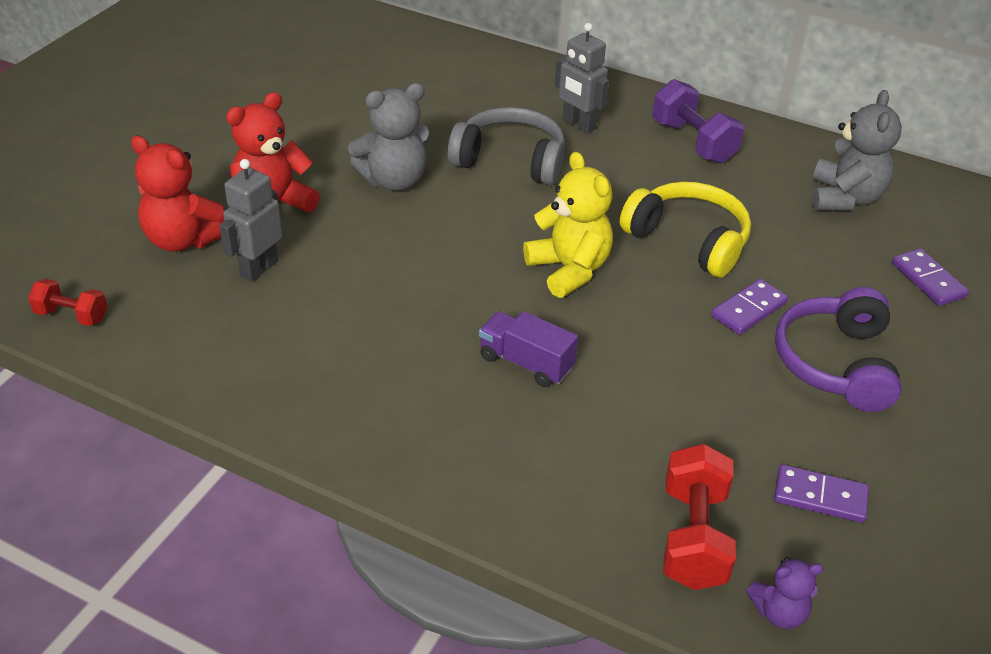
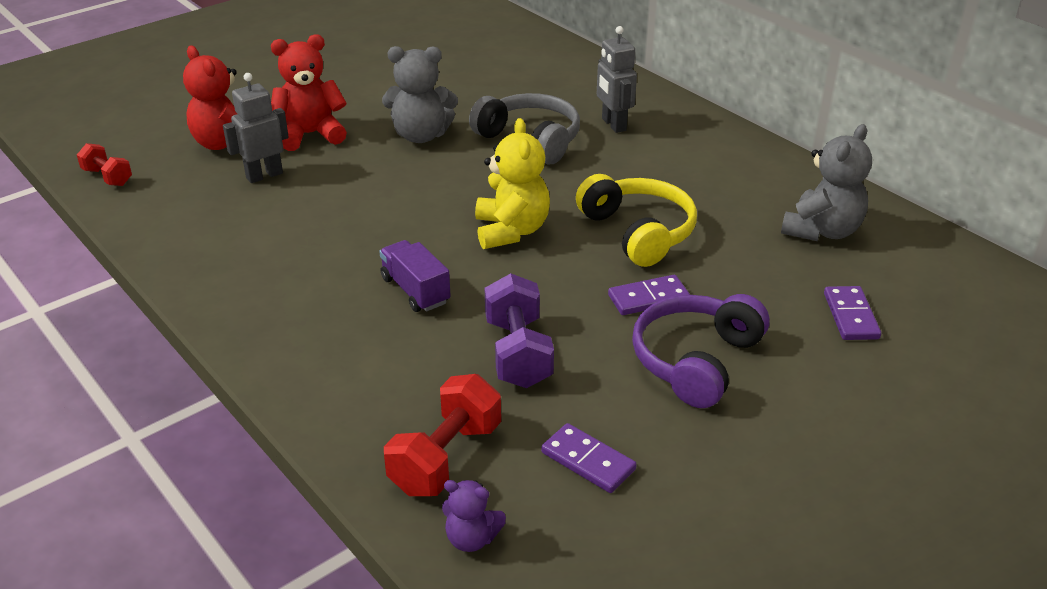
camera: 25 degrees right, 5 degrees down
(693, 142) = (709, 157): purple dumbbell -> purple dumbbell (518, 353)

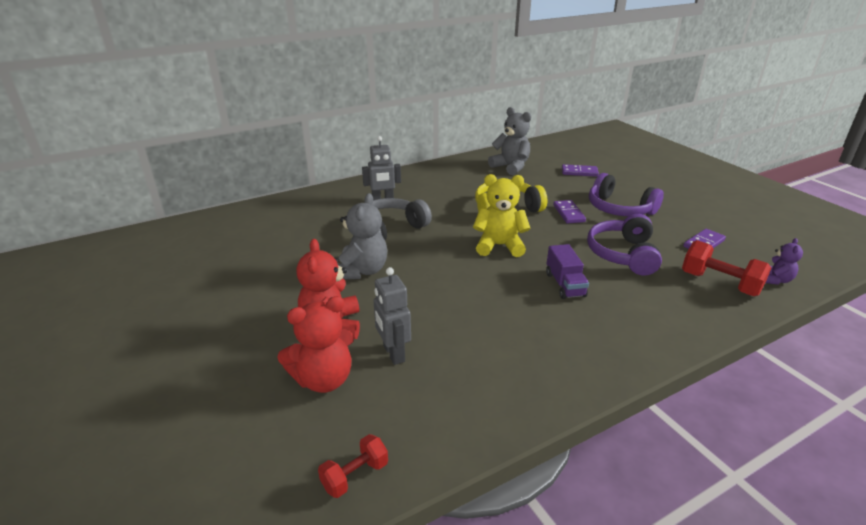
camera: 80 degrees left, 5 degrees down
(415, 290) = (565, 284): purple truck -> purple truck turned 75 degrees counterclockwise
(518, 353) = (623, 254): purple dumbbell -> purple headphones

